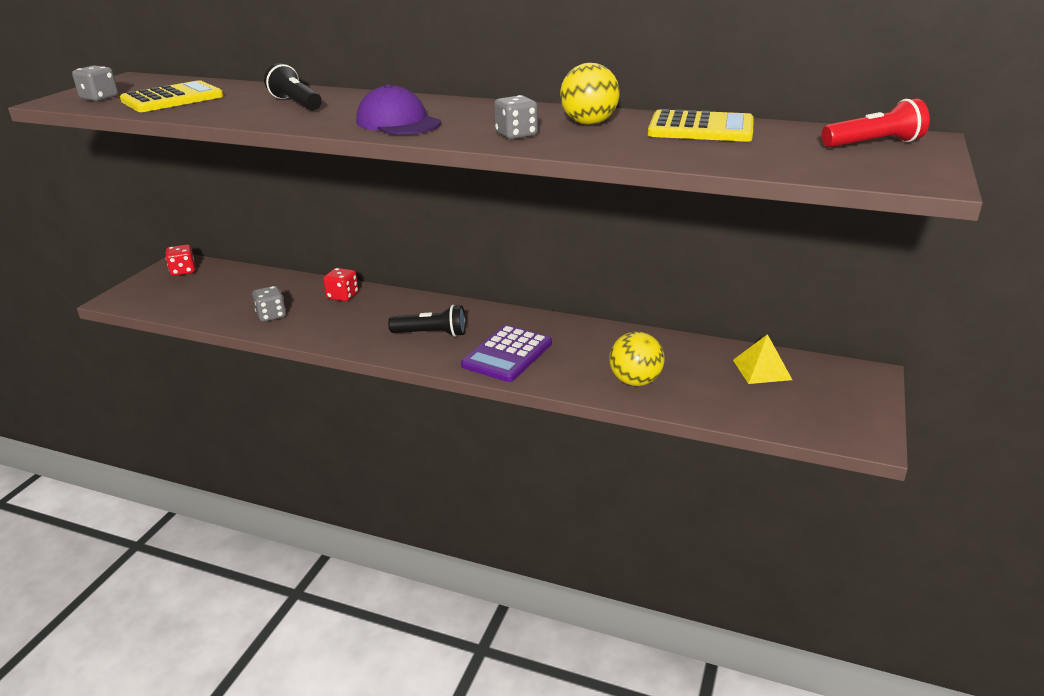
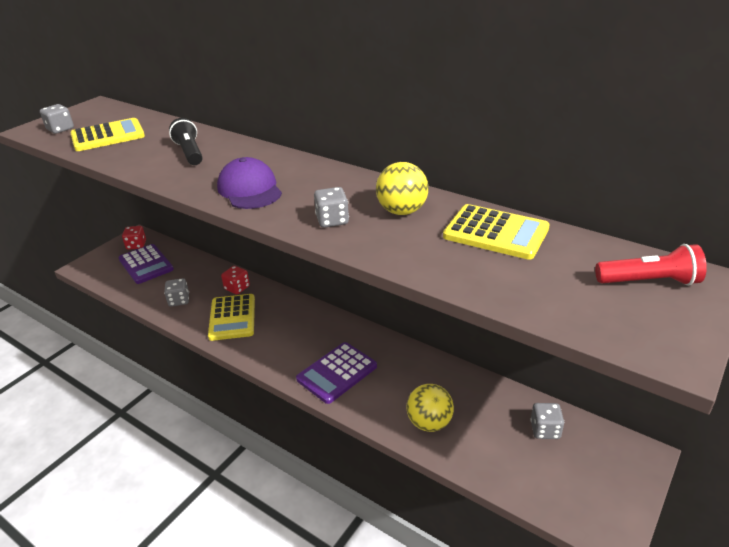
camera: 15 degrees right, 5 degrees up
(207, 287) = (146, 264): none -> purple calculator
(351, 323) = (232, 317): none -> yellow calculator
(431, 333) = (287, 339): black flashlight -> none
(762, 369) = (545, 430): yellow pyramid -> grey dice

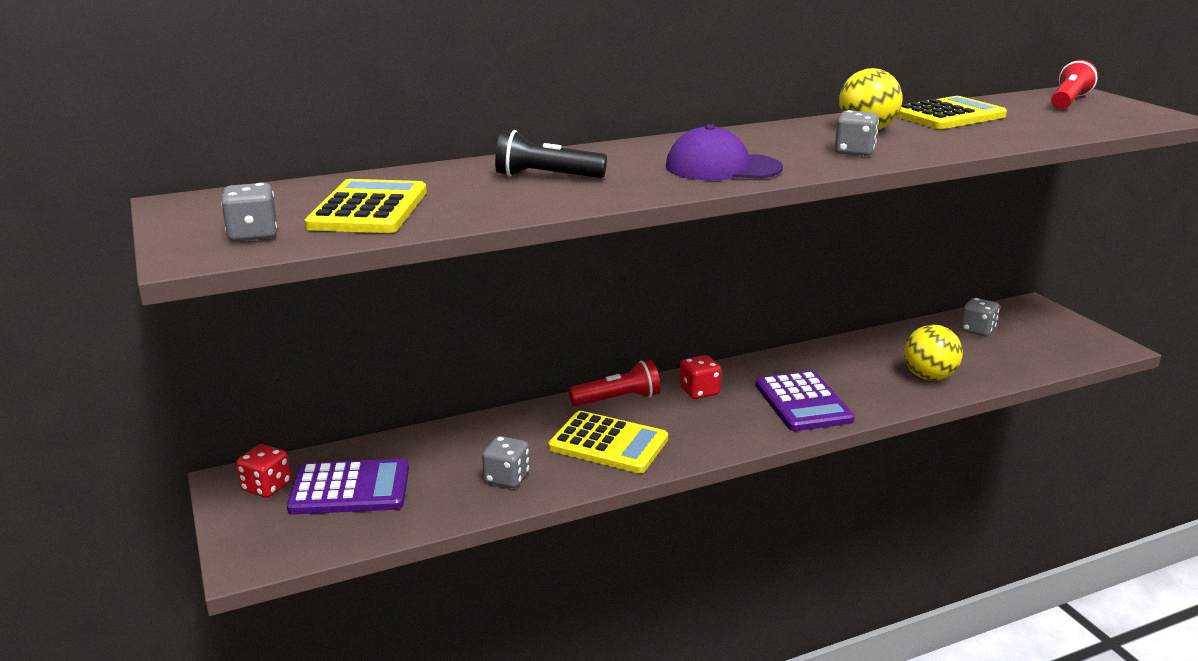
camera: 60 degrees left, 10 degrees down
(237, 288) = (538, 424): red dice -> red dice (699, 391)
(283, 302) = (618, 399): none -> red flashlight

